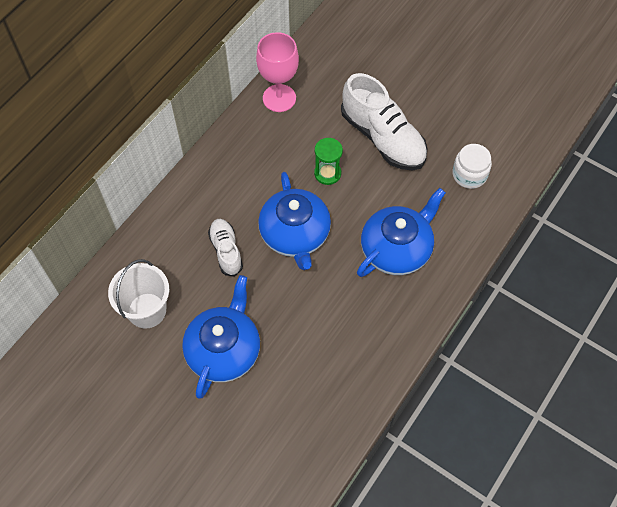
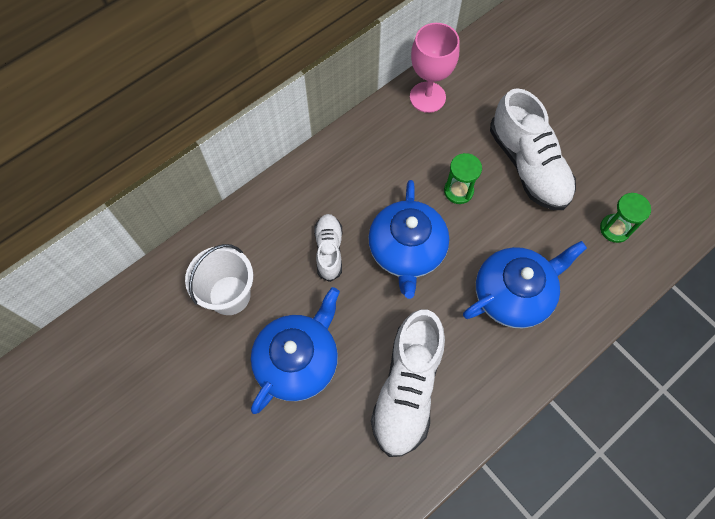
camera: 15 degrees right, 5 degrees up
(325, 349) = (407, 388): none -> white shoe
(469, 174) = (614, 229): white jar -> green hourglass

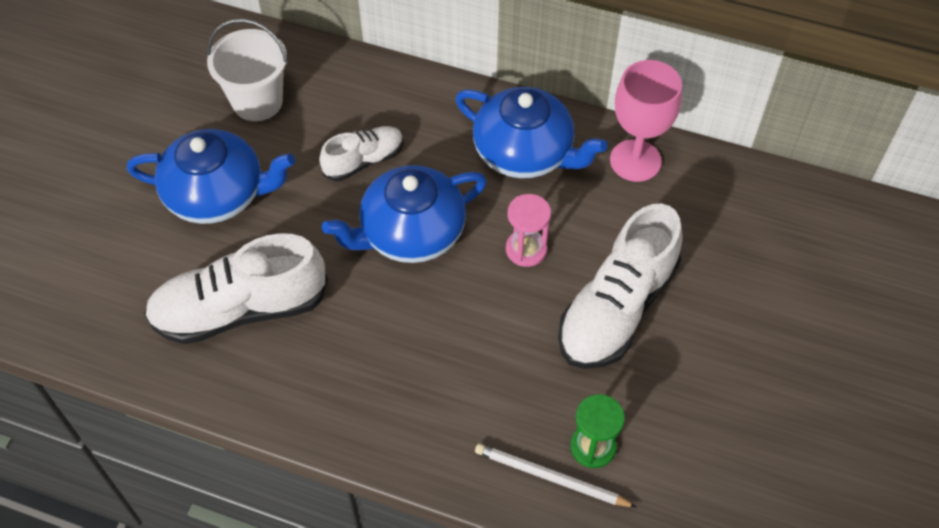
camera: 60 degrees right, 10 degrees down
(458, 191) = (526, 249): green hourglass -> pink hourglass
(513, 294) = (423, 367): blue teapot -> blue teapot (525, 153)
(624, 262) = (550, 477): none -> white pencil

